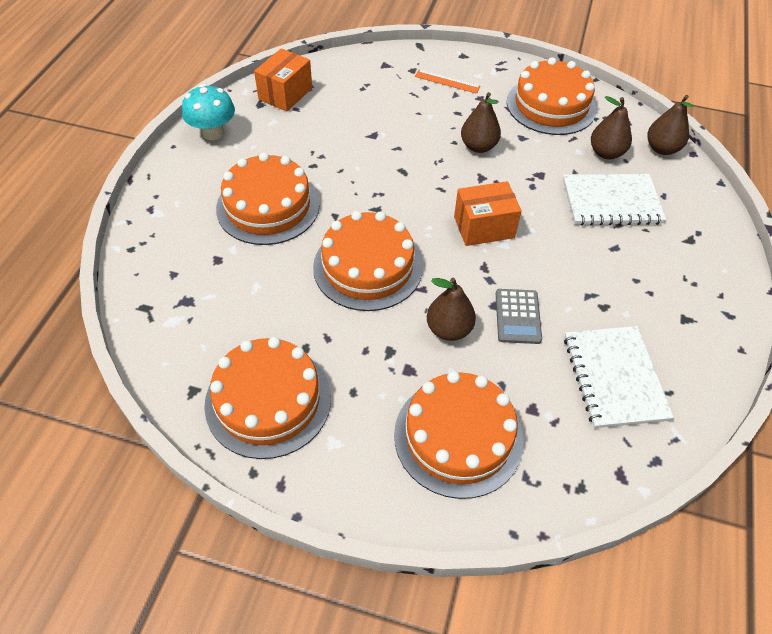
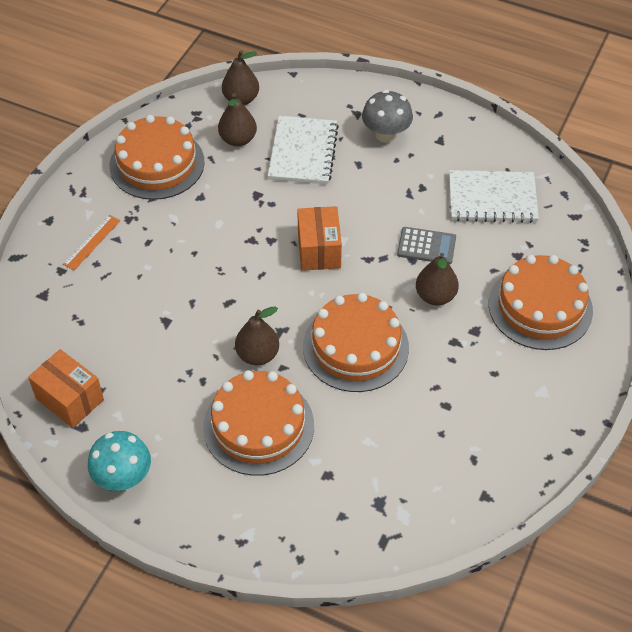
camera: 80 degrees left, 0 degrees up
(268, 401) = (499, 437): orange cake -> none
(478, 146) = (206, 234): brown pear -> brown pear (257, 355)
(670, 267) = (386, 134): none -> grey mushroom

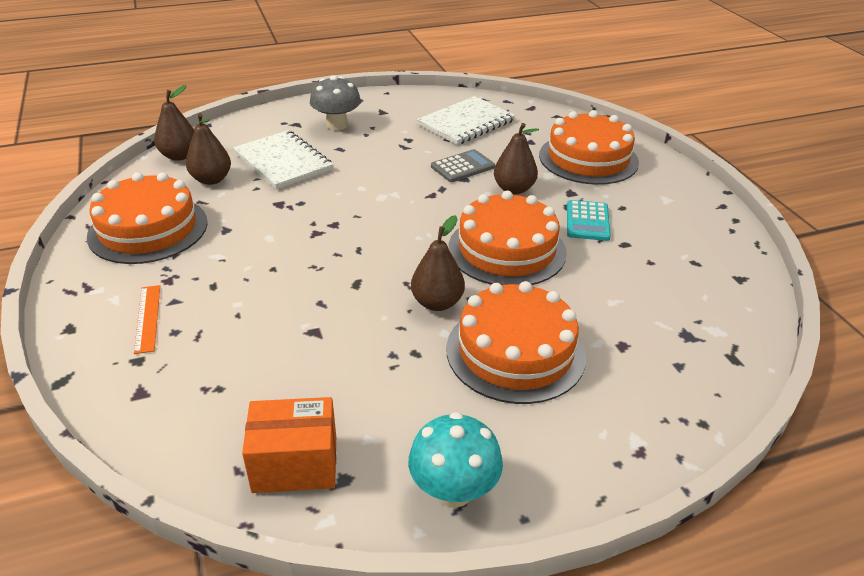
camera: 45 degrees left, 15 degrees down
(319, 250) = (385, 209): orange box -> none
(448, 365) = (587, 221): none -> turquoise calculator

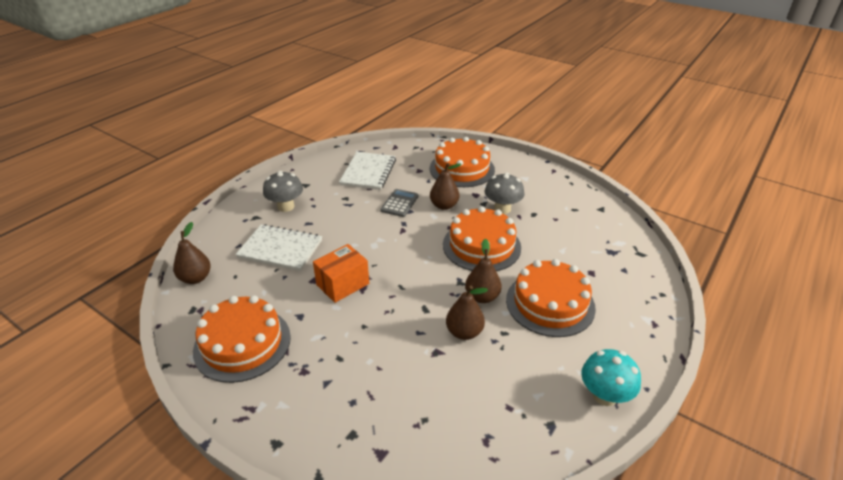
camera: 35 degrees left, 0 degrees up
(147, 318) = (323, 404): orange ruler -> none
(211, 179) = (244, 285): brown pear -> brown pear (464, 332)
(295, 464) = (518, 434): orange box -> orange box (343, 284)
(587, 221) = (502, 209): turquoise calculator -> grey mushroom

